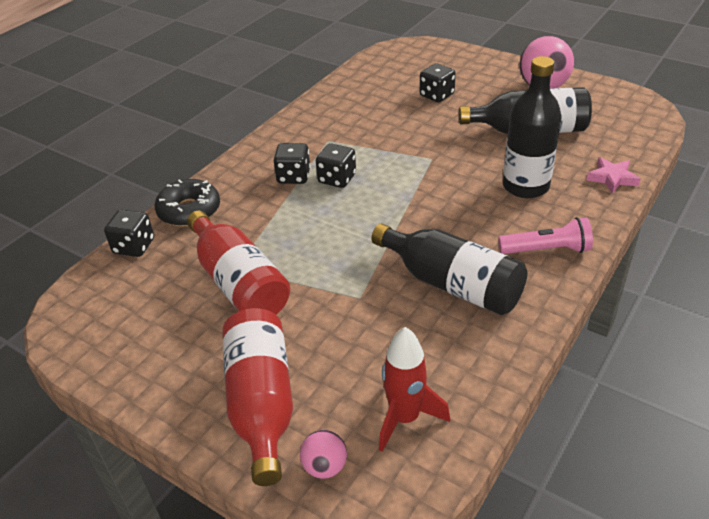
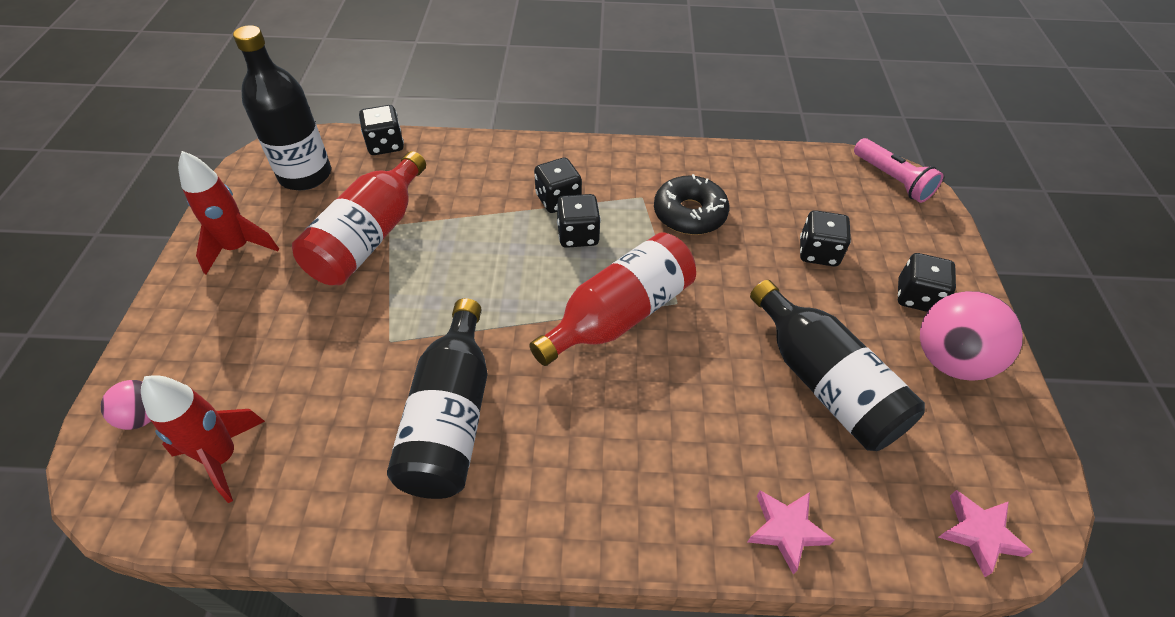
camera: 55 degrees right, 10 degrees up
(173, 368) = (238, 248): none -> red rocket
(189, 211) = (455, 153): black donut -> black donut (689, 214)
(261, 403) = (212, 331): red bottle -> red bottle (619, 315)
(495, 78) = (916, 297): none -> black dice
(525, 186) = (690, 424): black bottle -> black bottle (305, 175)
(547, 250) = (568, 498): pink flashlight -> pink flashlight (892, 180)
(645, 122) = (979, 534): none -> pink star

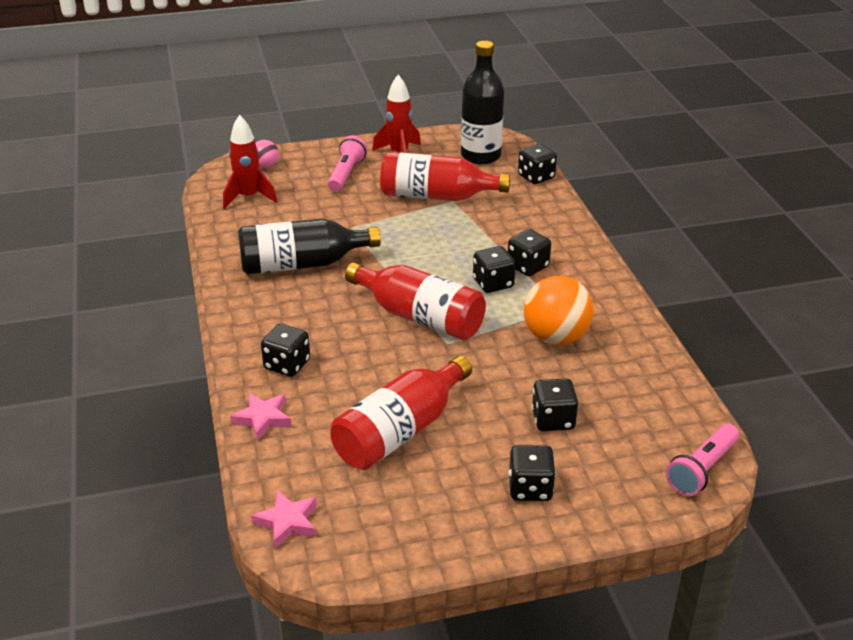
camera: 75 degrees right, 15 degrees down
(246, 317) = (346, 174): none -> pink flashlight
(678, 479) = (287, 365): none -> black dice
(689, 214) = (556, 337): black donut -> orange ball
(824, 382) = (400, 431): black bottle -> red bottle
(949, 360) = (460, 510): pink ball -> none

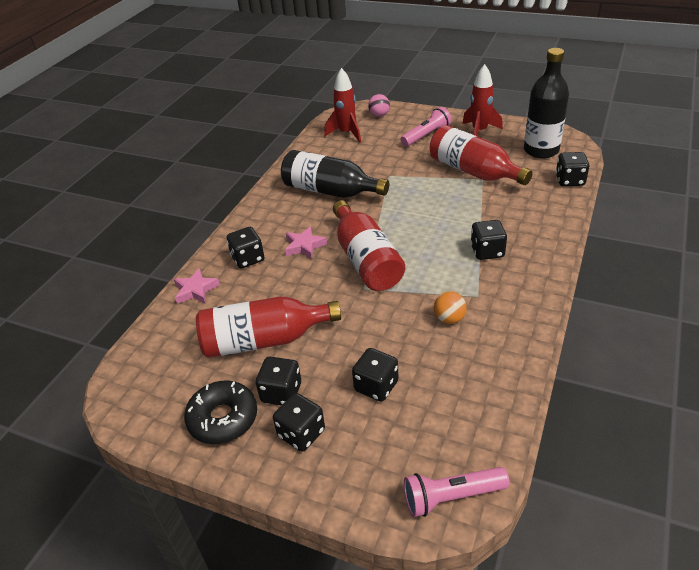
camera: 40 degrees right, 5 degrees up
(287, 522) = (133, 370): pink star -> pink star (304, 246)
(441, 514) = (223, 418): none -> black donut
(493, 283) = (446, 255): black dice -> black dice (281, 393)
(556, 337) = (449, 319): orange ball -> orange ball, size x0.52

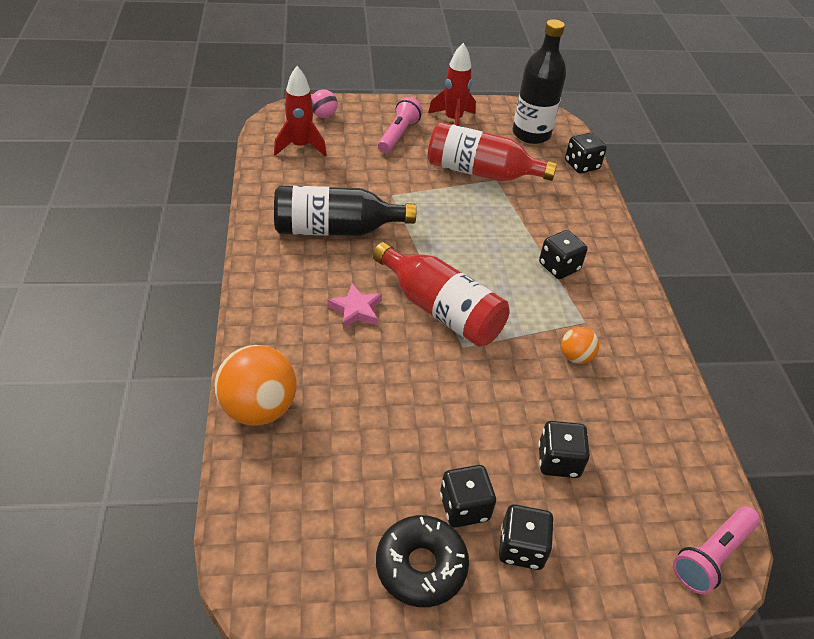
camera: 35 degrees left, 5 degrees up
(195, 290) = (259, 408): pink star -> orange ball
(248, 258) = (297, 346): black dice -> none
(264, 340) = (396, 448): red bottle -> none

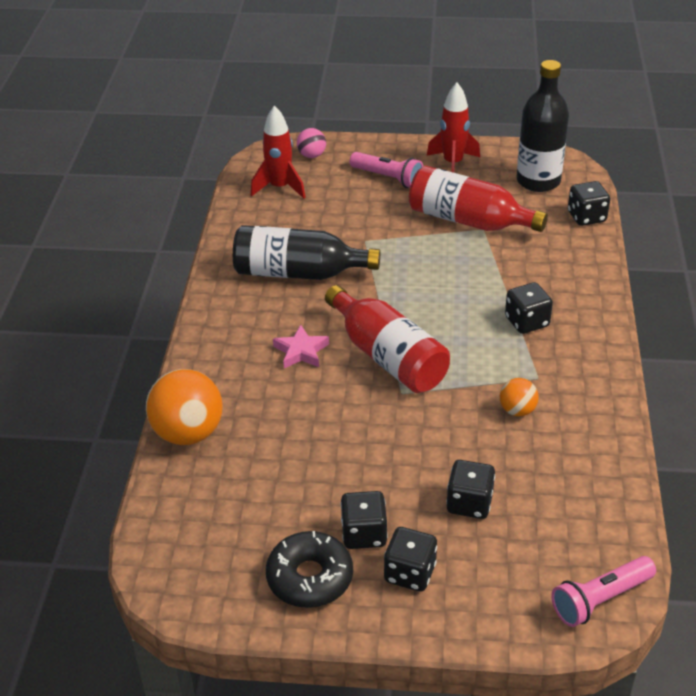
camera: 15 degrees right, 5 degrees down
(398, 135) = (388, 178): pink flashlight -> pink flashlight turned 90 degrees clockwise

